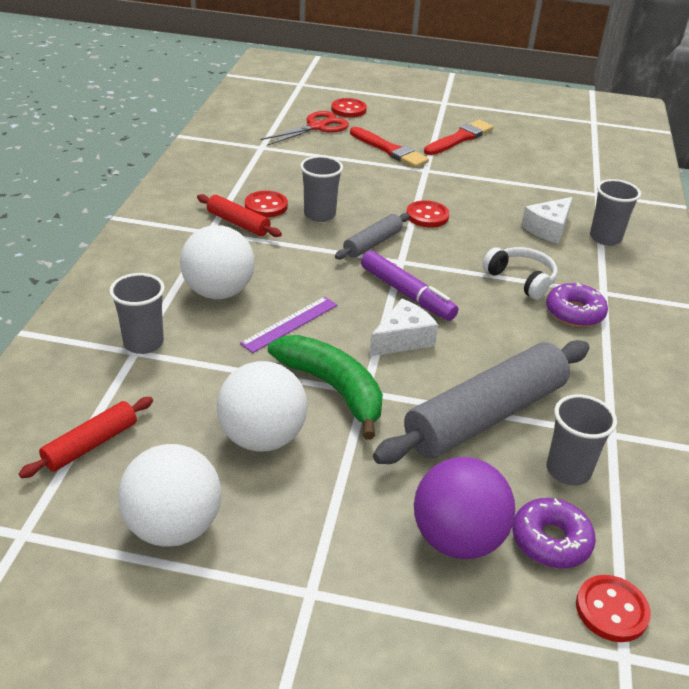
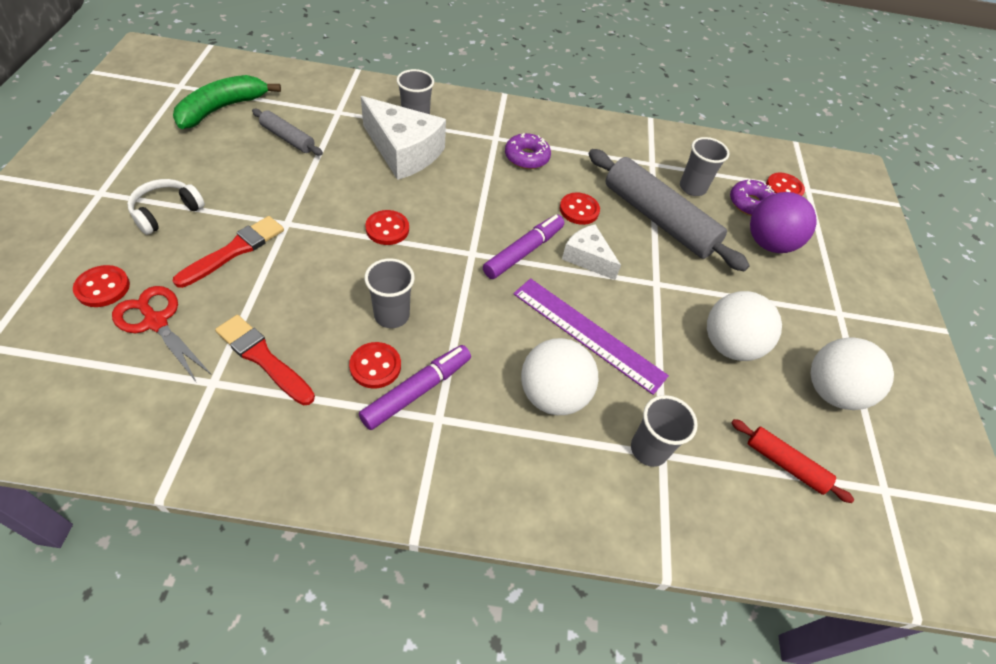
camera: 100 degrees left, 15 degrees up
(238, 223) = (417, 391): red rolling pin -> purple marker
(290, 324) = (588, 334): purple ruler -> purple ruler, size x1.65
(333, 388) = (660, 303): green banana -> green banana (222, 108)
(372, 243) = (444, 272): grey rolling pin -> grey rolling pin (287, 138)
(460, 138) = (209, 189): red brush -> red brush (263, 358)
(486, 344) = (579, 210): none -> red button
(521, 279) = (487, 179): white headphones -> white headphones (166, 212)
(548, 229) = (404, 151): white cheese -> white cheese, size x1.73

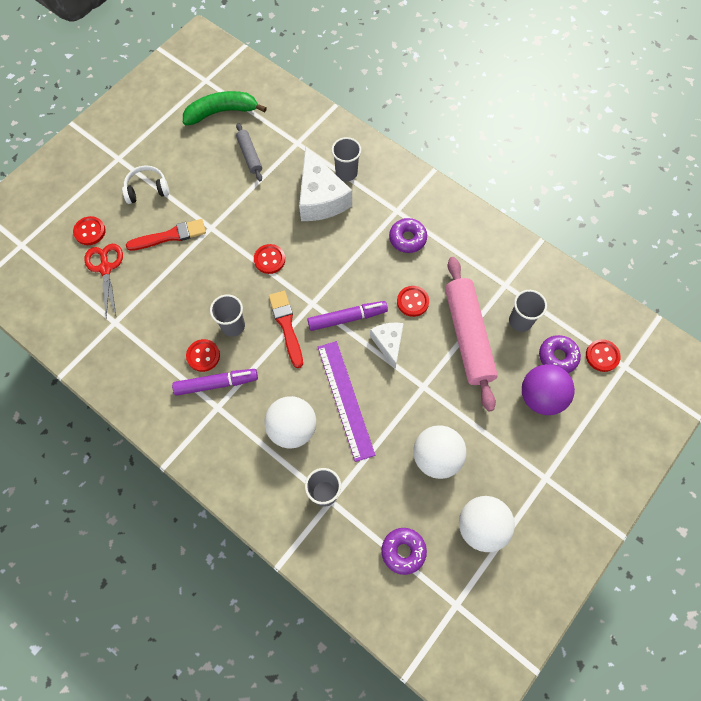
camera: 40 degrees right, 15 degrees up
(263, 358) = (147, 320): red brush -> red brush (286, 326)
(658, 219) = (468, 336): grey rolling pin -> pink rolling pin
(785, 464) = (403, 551): red rolling pin -> purple donut

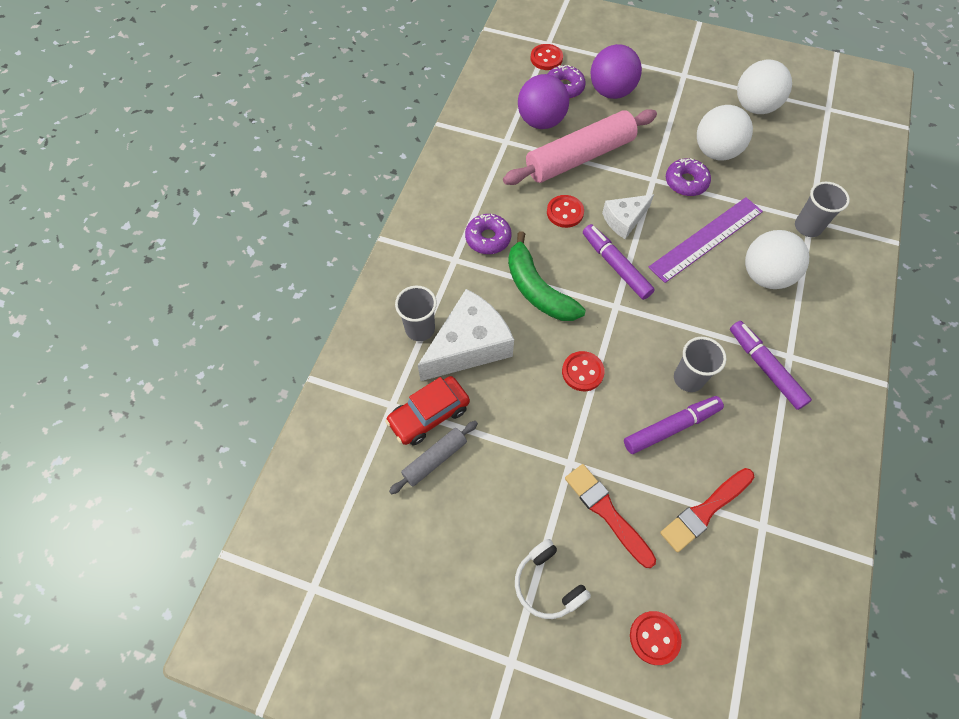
camera: 110 degrees left, 5 degrees down
(105, 268) = (697, 580): red scissors -> none
(203, 356) = (742, 396): red button -> none
(204, 298) = (671, 427): none -> purple marker
(222, 112) = (369, 533): green banana -> green banana (537, 289)
(280, 160) = (429, 415): none -> red car
(286, 326) = (657, 322): red brush -> red brush (705, 510)
(403, 551) = (814, 153): purple donut -> purple donut (686, 182)
(520, 321) = (541, 121): grey cup -> purple ball

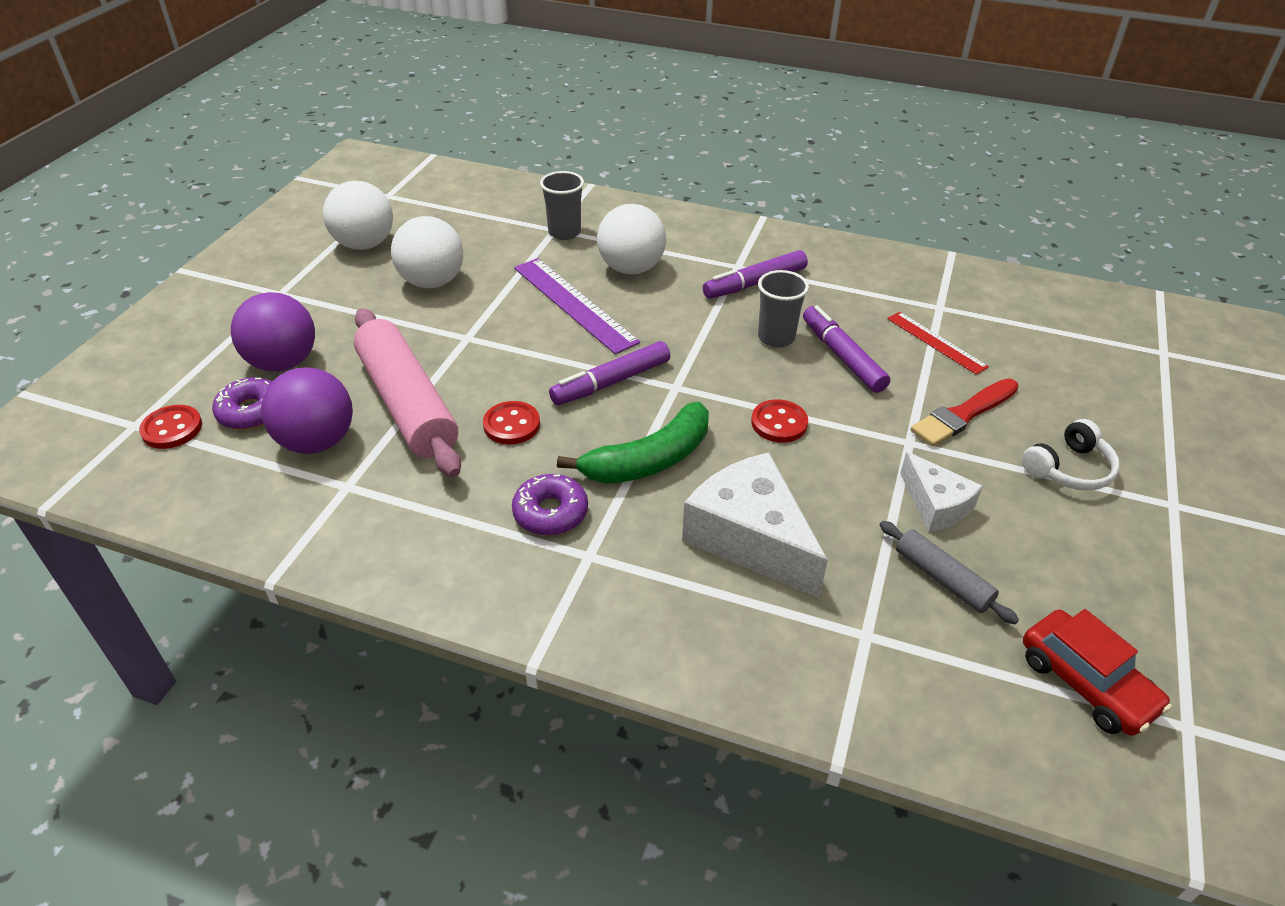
camera: 90 degrees left, 20 degrees down
(420, 329) = (724, 600): grey cup -> none
(429, 415) = (874, 586): red car -> red car (1086, 683)
(624, 220) = (534, 368): white cheese -> white cheese (936, 505)
(654, 638) = (1089, 390): red button -> none
(686, 182) = (478, 310): purple donut -> none
(705, 510) = (936, 342): red brush -> red ruler

